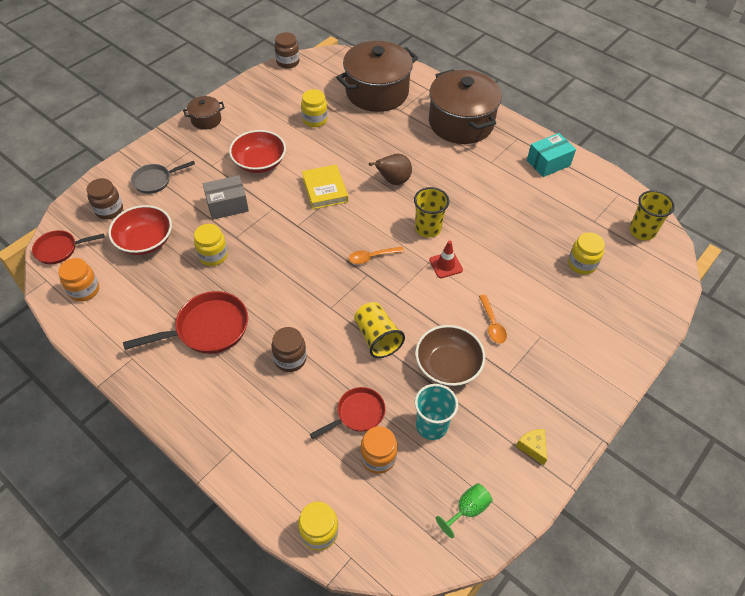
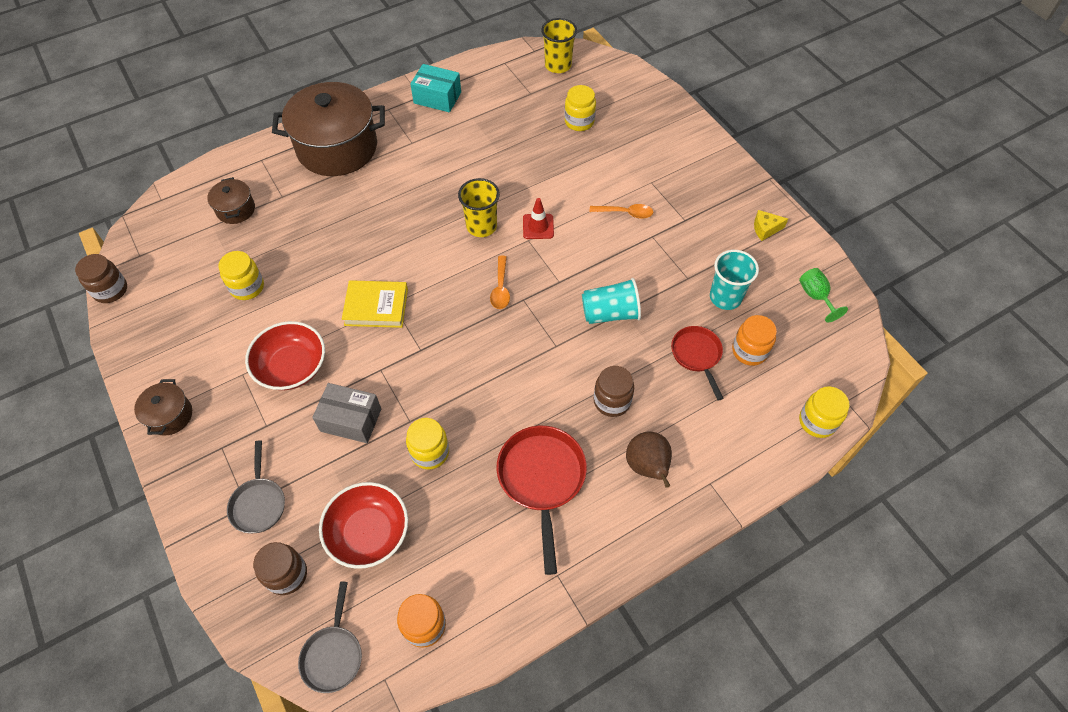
camera: 70 degrees left, 5 degrees up
(59, 249) = (333, 655): red pan -> grey pan
(227, 205) = (351, 420): grey box -> grey box turned 75 degrees counterclockwise
(377, 92) = (236, 209): brown pot -> brown pot, size x0.46
(377, 338) = (610, 313): yellow cup -> turquoise cup
(393, 181) = (396, 236): brown pear -> brown pear (647, 467)
(447, 365) = (662, 264): brown bowl -> none
(548, 163) = (437, 98): turquoise box -> turquoise box turned 60 degrees counterclockwise

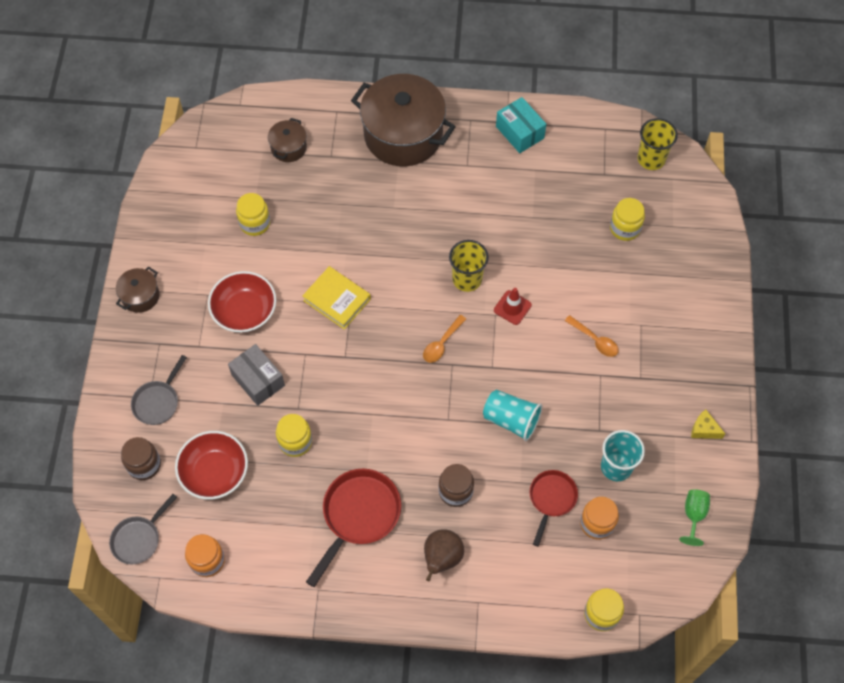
camera: 35 degrees right, 5 degrees up
(110, 290) = (159, 166): brown jar -> none

